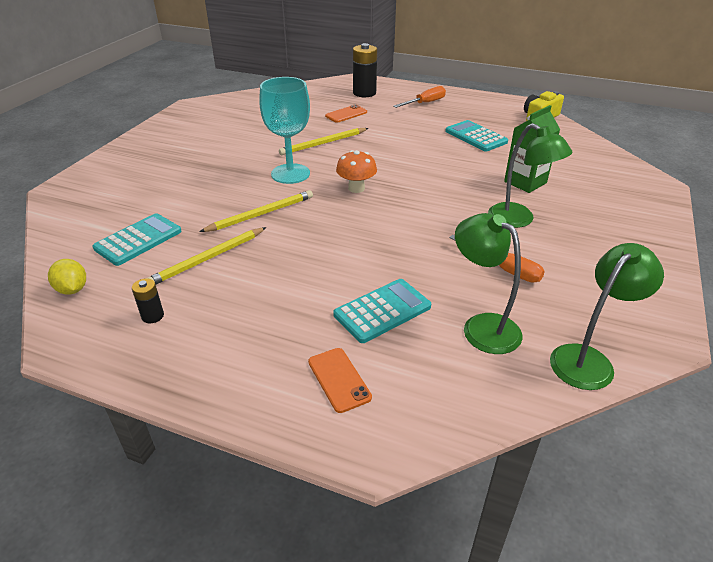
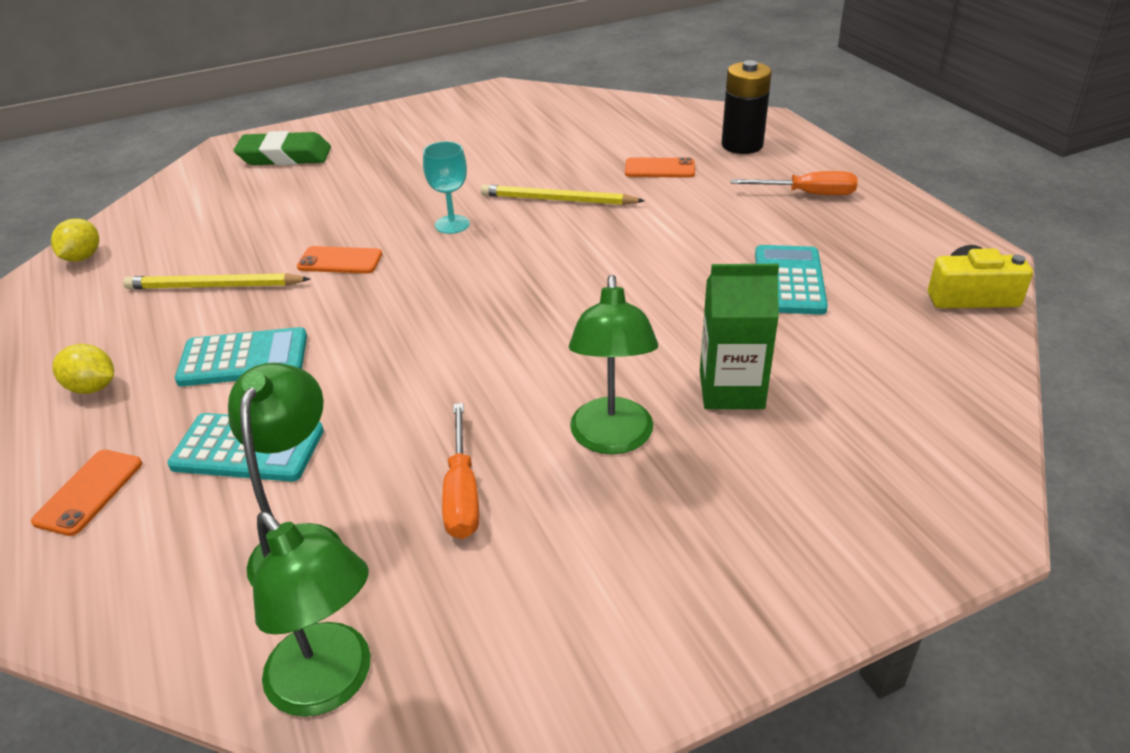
camera: 45 degrees right, 0 degrees up
(114, 181) = (285, 156): none -> green eraser
(138, 240) = (200, 233): turquoise calculator -> turquoise calculator (243, 359)
(153, 316) = (85, 320): black battery -> none
(234, 340) = (92, 388): none -> yellow lemon
(261, 214) = (340, 261): yellow pencil -> orange phone
(290, 174) = (452, 224): turquoise goblet -> turquoise goblet, size x0.58
(356, 188) = (489, 280): orange mushroom -> none
(588, 359) = (331, 684): green lamp -> green lamp turned 45 degrees clockwise

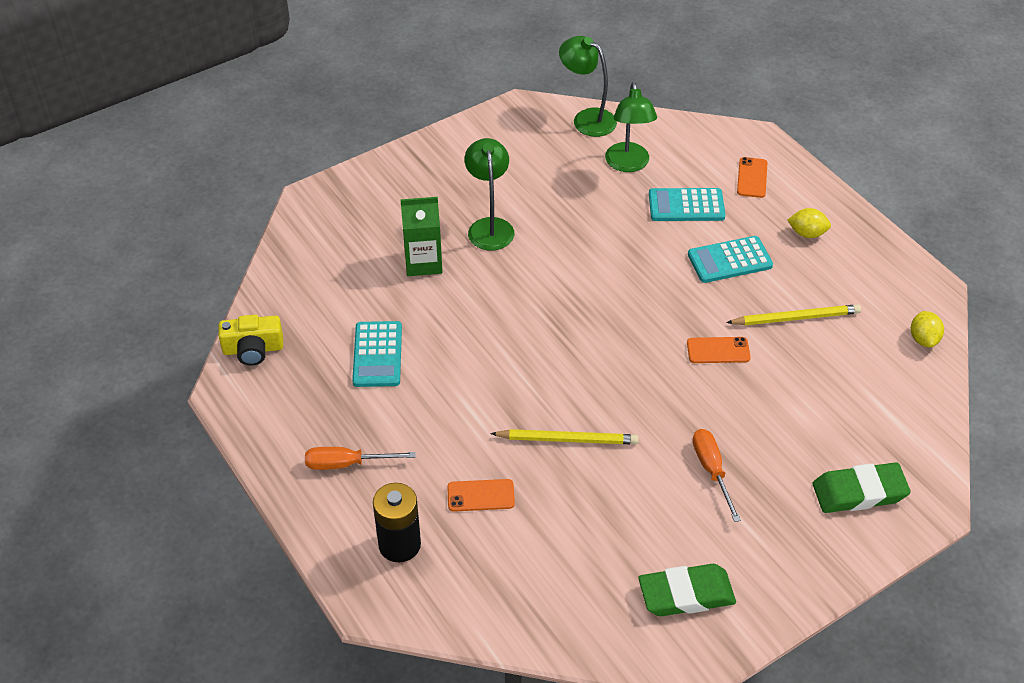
camera: 170 degrees right, 10 degrees up
(452, 224) = (648, 399): turquoise goblet -> none
(462, 493) = (561, 193): orange screwdriver -> orange screwdriver (712, 470)
(485, 114) = (686, 594): none -> green eraser

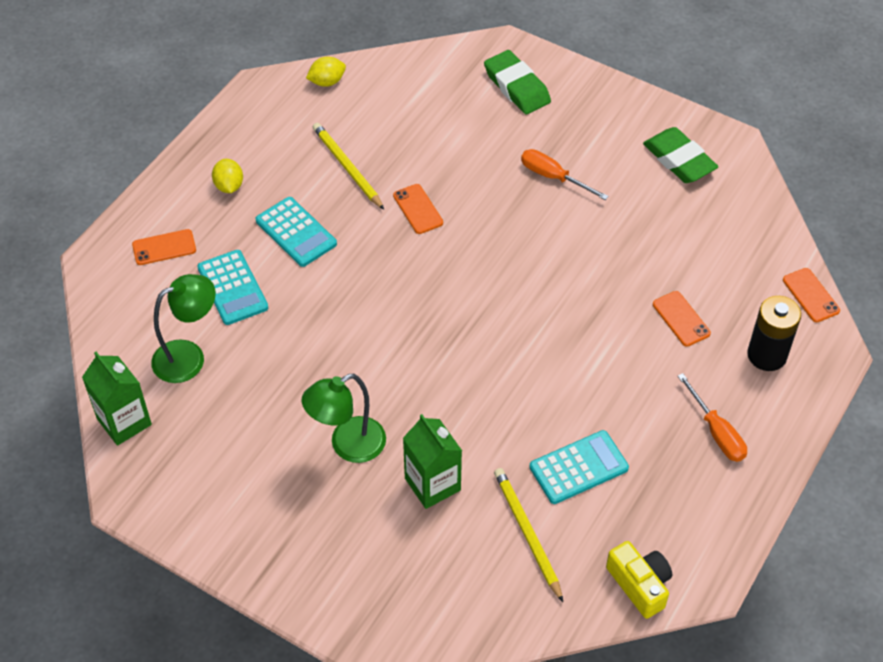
camera: 115 degrees left, 5 degrees up
(444, 622) = (810, 295): none -> orange phone
(567, 439) = (583, 281): yellow pencil -> yellow pencil (527, 533)
(587, 119) = (124, 422): green lamp -> green carton
(712, 470) = (553, 177): orange screwdriver -> orange screwdriver turned 75 degrees clockwise

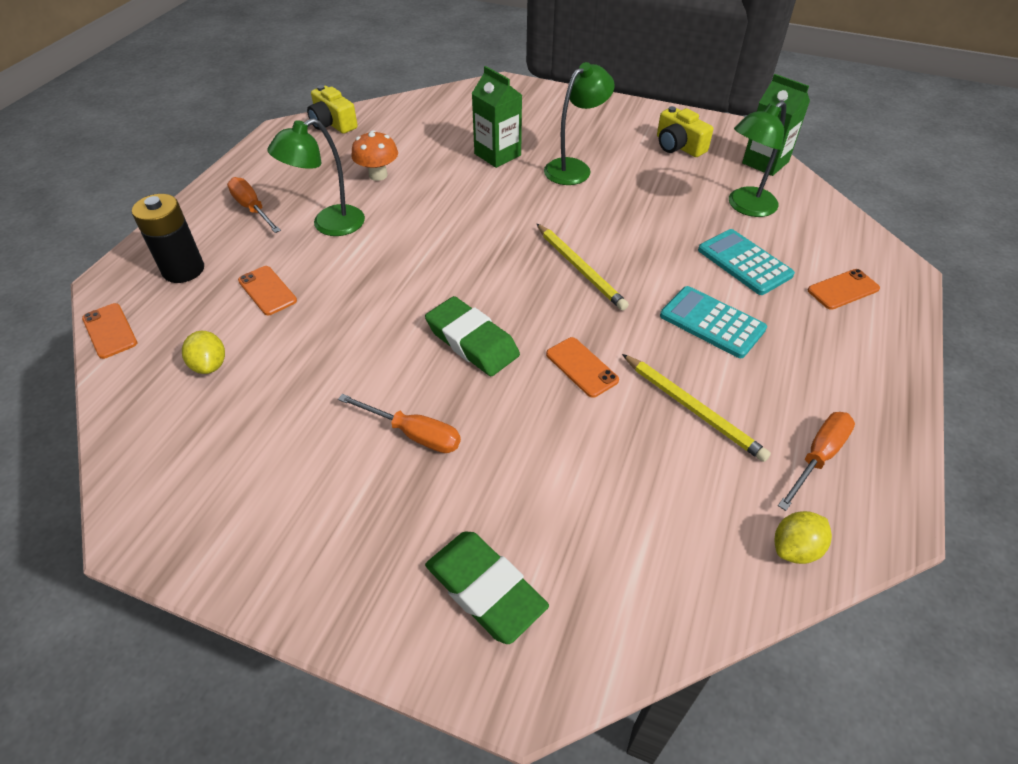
camera: 170 degrees right, 5 degrees down
(208, 467) = (678, 146): none -> yellow camera
(229, 186) = (824, 364): yellow lemon -> yellow lemon (210, 365)
(279, 126) = (818, 457): none -> orange screwdriver
(527, 533) = (418, 138): yellow pencil -> yellow pencil (580, 268)
(578, 468) = (378, 175): turquoise calculator -> orange mushroom
(630, 395) = (329, 225): none -> green lamp
(679, 160) = (229, 487): green eraser -> green eraser (472, 341)

